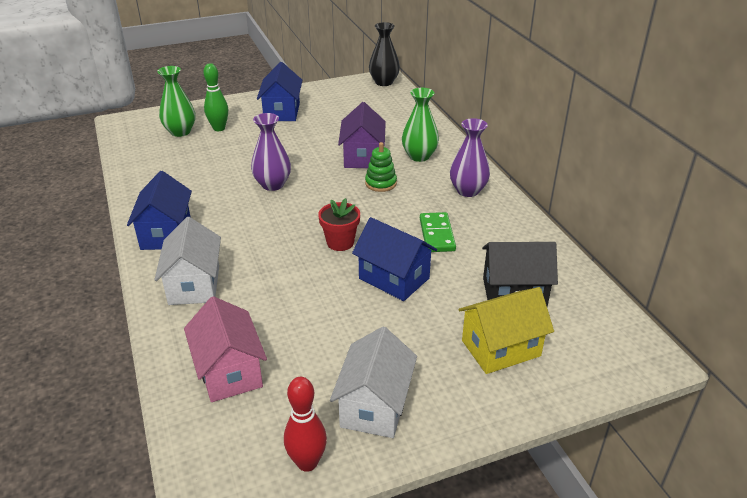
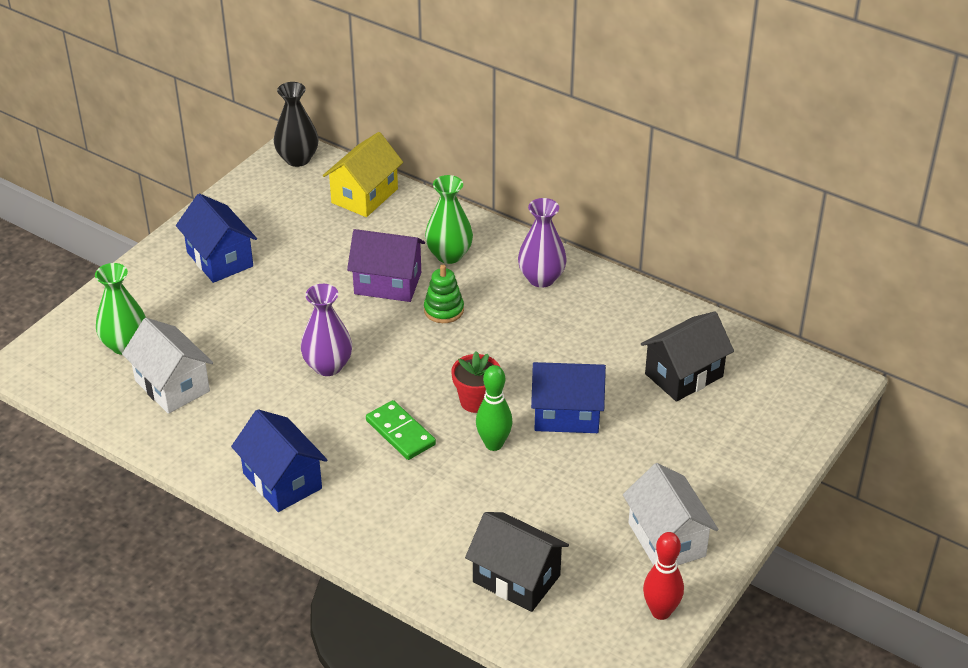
camera: 35 degrees left, 5 degrees up
(194, 285) = (384, 519): white house -> white house (172, 386)
(219, 128) = (169, 318): green bowling pin -> green bowling pin (494, 444)
(229, 371) = (516, 579): pink house -> black house
(362, 157) = (387, 283): purple house -> purple house turned 45 degrees counterclockwise
(437, 234) = (560, 346): green domino -> green domino (400, 432)
(501, 348) = (718, 435): yellow house -> yellow house (364, 196)

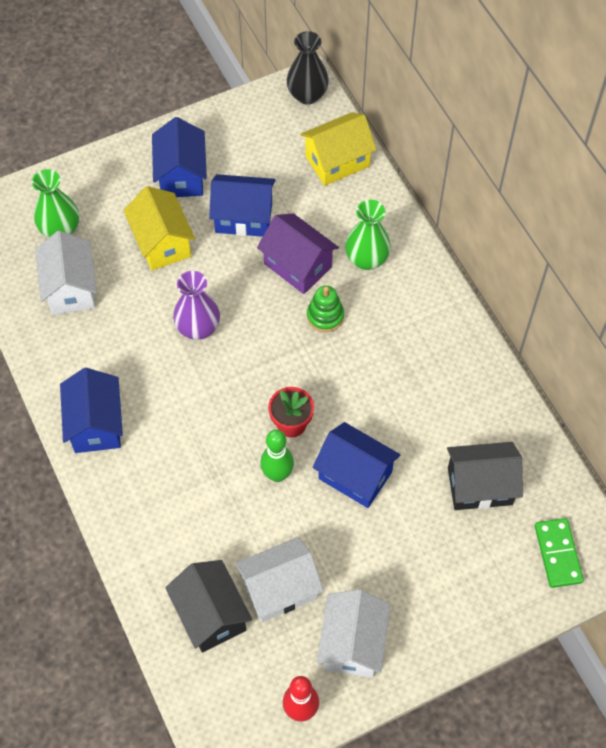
camera: 30 degrees right, 20 degrees up
(240, 316) = (162, 243): none -> yellow house
(307, 268) = (243, 217): none -> blue house
(400, 432) = (212, 424): green domino -> green domino (558, 554)
(541, 278) = (427, 322): purple vase -> none
(566, 529) = (279, 589): none -> white house

